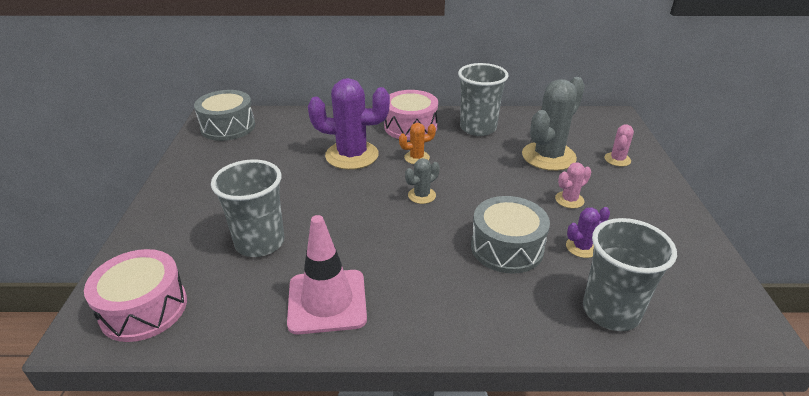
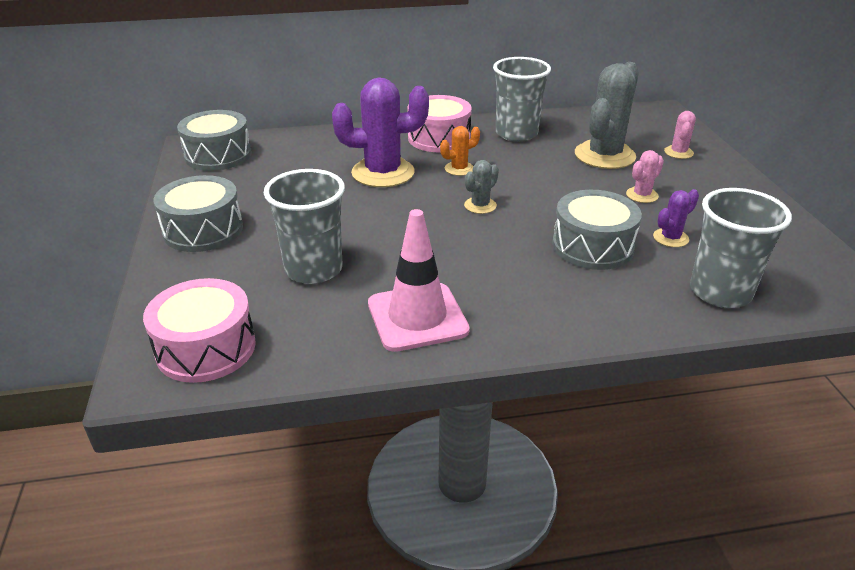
camera: 10 degrees left, 0 degrees up
(188, 195) = (203, 230): none -> grey drum

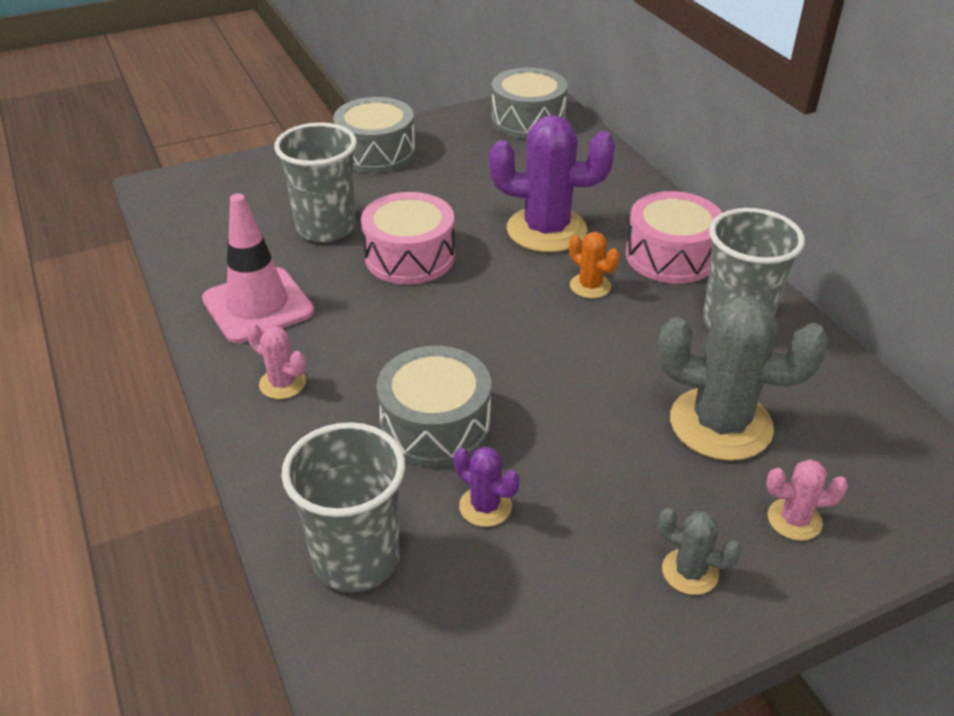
camera: 75 degrees right, 5 degrees up
(206, 348) = (198, 202): pink drum -> pink drum (409, 257)
(383, 173) = (546, 230): purple cactus -> purple cactus turned 60 degrees counterclockwise
(480, 205) = (500, 317): grey cactus -> grey cactus (690, 572)
(642, 195) = (604, 472): pink cactus -> pink cactus (282, 383)

